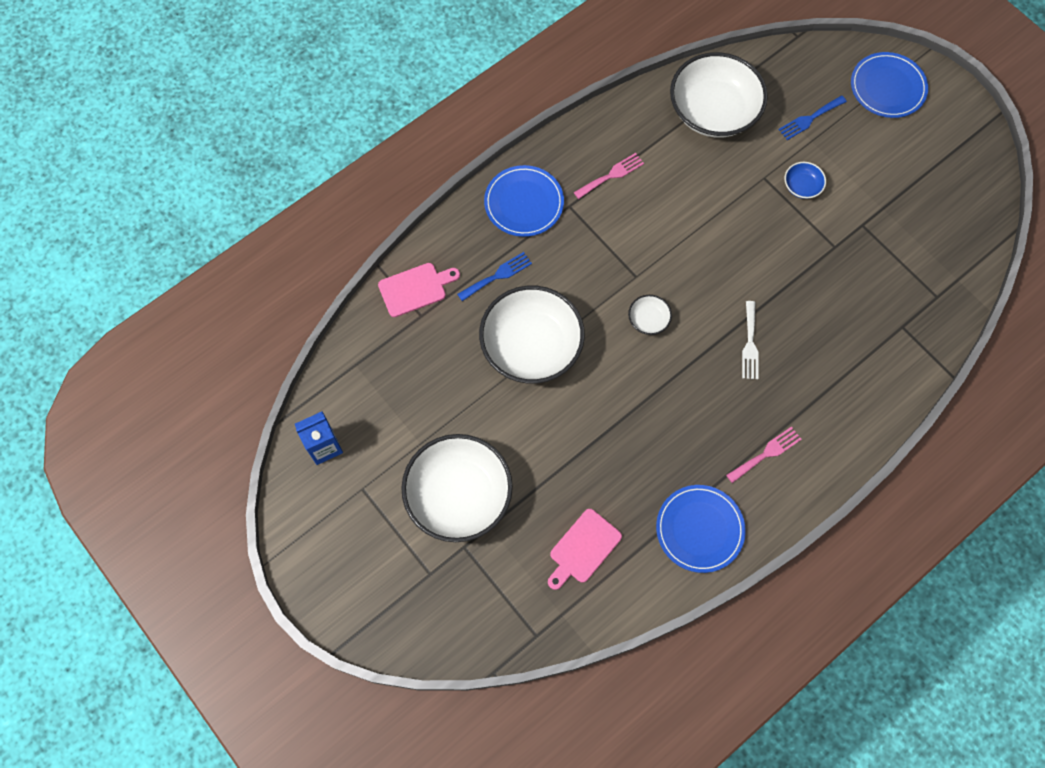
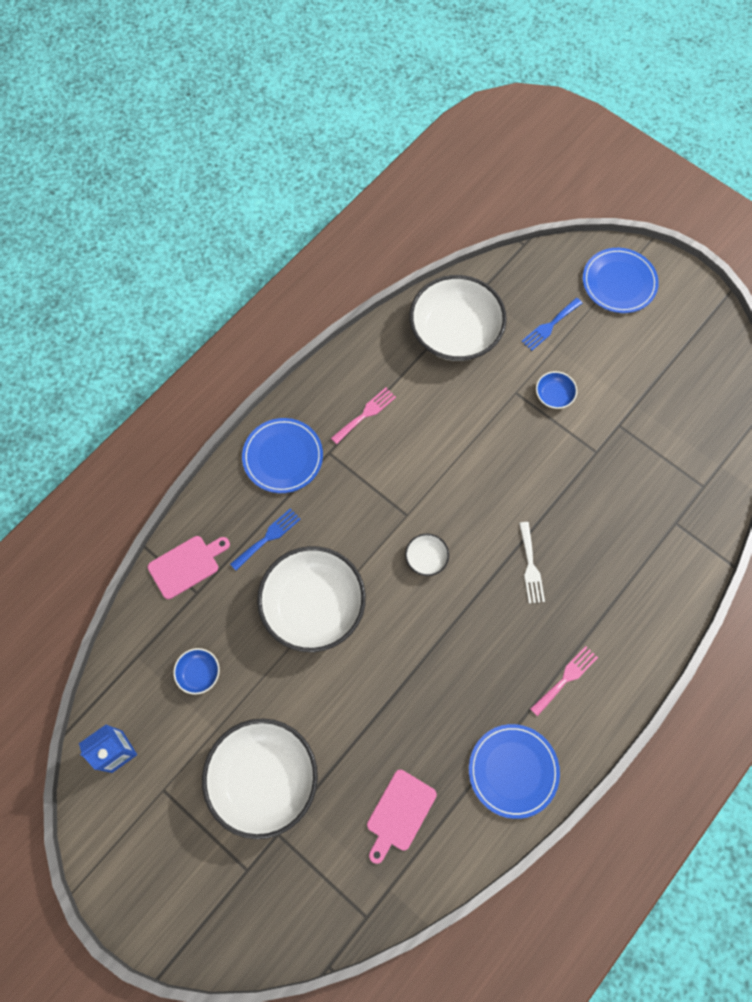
camera: 10 degrees left, 0 degrees up
(412, 389) = (199, 673): none -> blue bowl

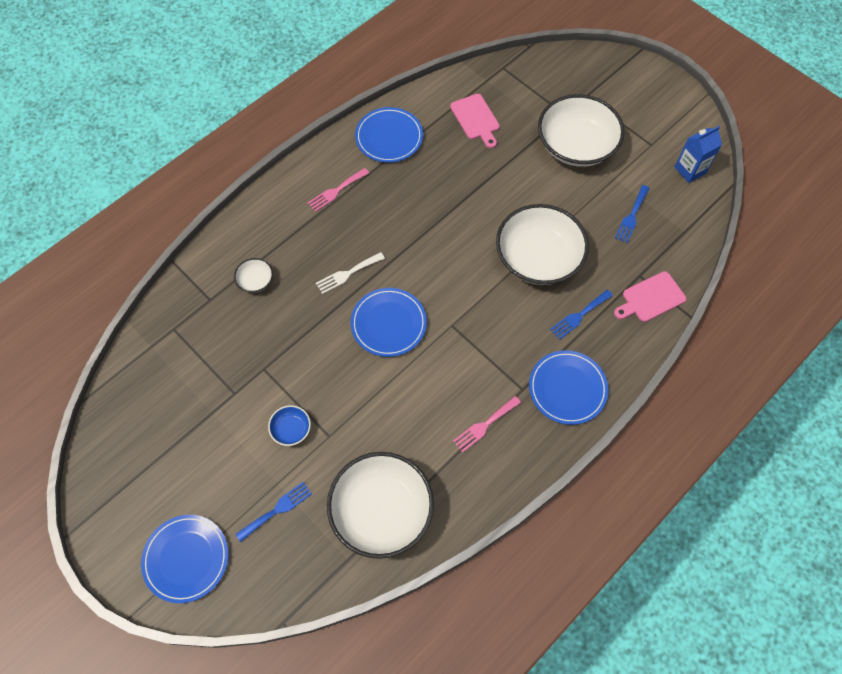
camera: 175 degrees left, 5 degrees down
(199, 673) = (632, 216): blue bowl -> blue fork
(399, 813) = (476, 119): pink cutting board -> pink cutting board turned 120 degrees clockwise
(426, 558) = (438, 287): white bowl -> white bowl (255, 281)
(475, 511) = (388, 323): none -> blue plate
(530, 566) = (347, 274): white fork -> white fork turned 120 degrees counterclockwise

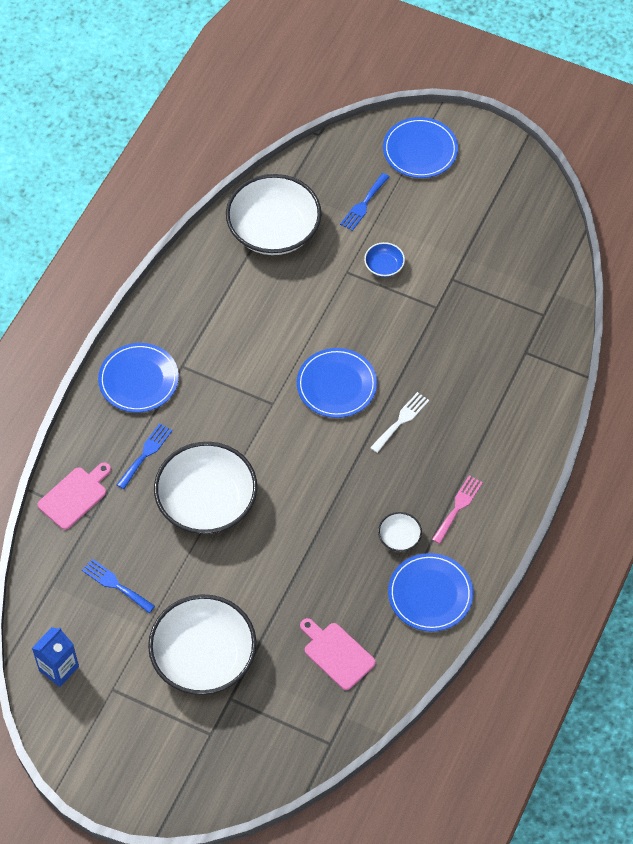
camera: 160 degrees right, 5 degrees down
(255, 281) = (491, 384): white bowl -> white bowl (399, 537)
(484, 425) = (208, 323): pink fork -> none
(632, 216) = (115, 585): blue fork -> blue fork turned 60 degrees counterclockwise

